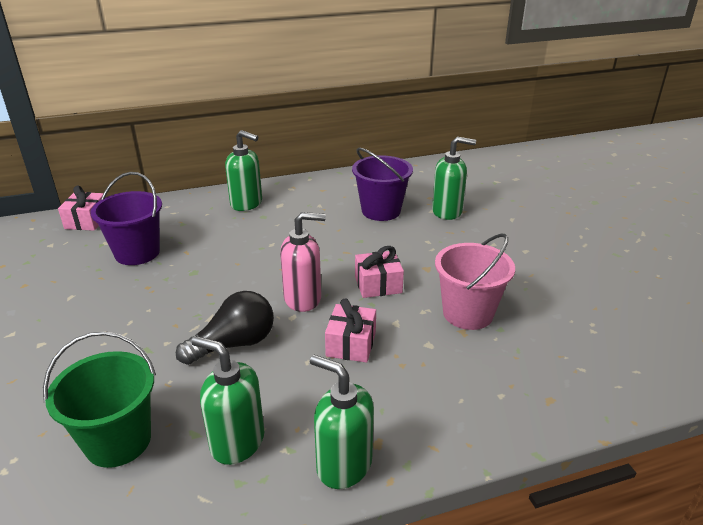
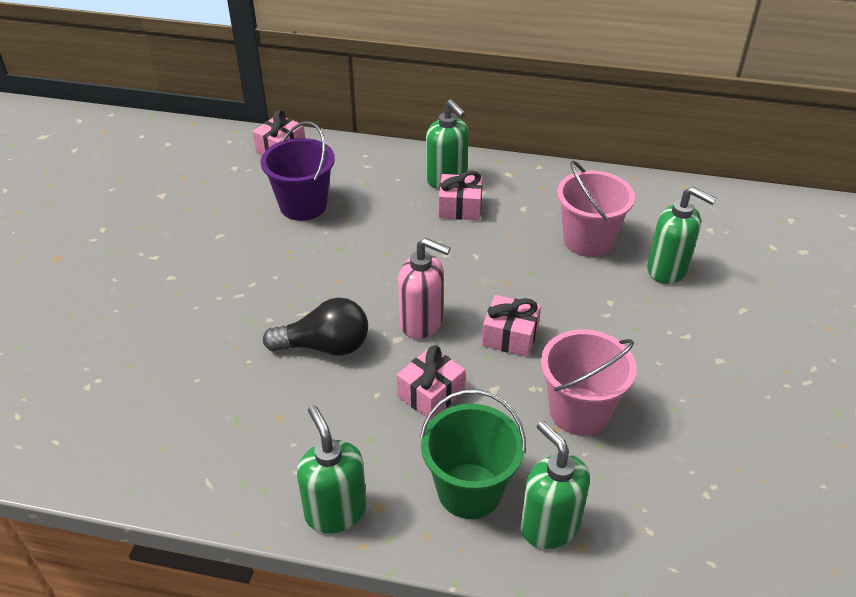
camera: 30 degrees right, 10 degrees up
(118, 441) = (177, 399): green bucket -> green bucket (469, 490)
(237, 442) = (264, 445): green soap dispenser -> green soap dispenser (549, 525)
(272, 218) = (460, 208): none -> pink gift
(381, 211) = (588, 240): purple bucket -> pink bucket

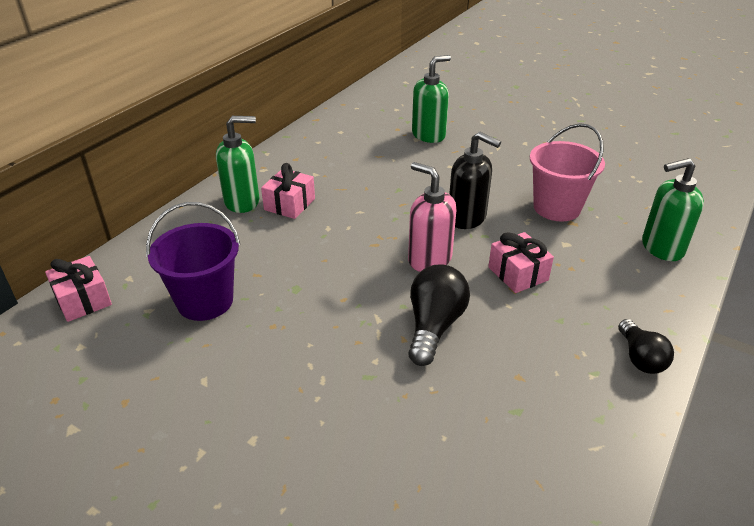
camera: 70 degrees left, 5 degrees down
(335, 511) = (640, 358): green soap dispenser -> black light bulb
(422, 322) = (429, 259): pink soap dispenser -> pink soap dispenser turned 90 degrees counterclockwise
(469, 490) = (626, 277): green bucket -> none
(510, 336) = (467, 218): pink gift -> black soap dispenser
(588, 240) = (376, 156): pink bucket -> none

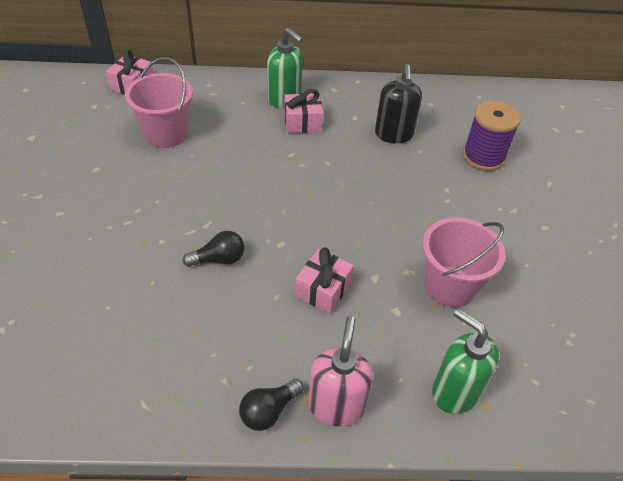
camera: 55 degrees right, 10 degrees up
(205, 301) = (166, 134): purple bucket -> pink bucket
(429, 135) = (483, 157): green soap dispenser -> purple spool
(429, 259) = (298, 226): pink soap dispenser -> pink soap dispenser (336, 405)
(434, 326) = (219, 259): black light bulb -> black light bulb, size x0.65
(467, 218) = (375, 229): black soap dispenser -> black soap dispenser (394, 135)

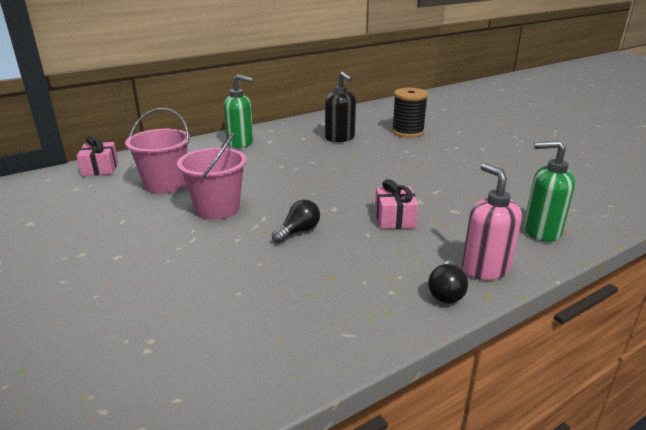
camera: 30 degrees left, 20 degrees down
(302, 122) = (269, 149): pink gift -> none
(449, 286) = (469, 189): pink bucket -> pink bucket (217, 209)
(483, 157) = (407, 132): purple spool -> black spool

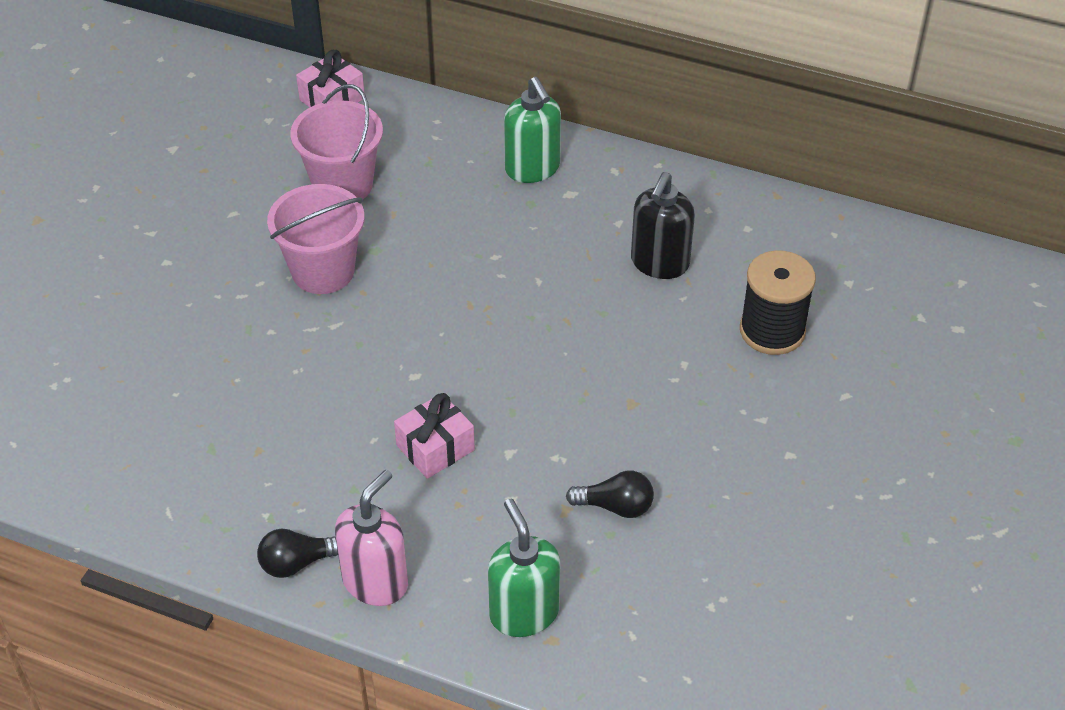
camera: 55 degrees right, 20 degrees up
(298, 231) = (328, 373): black light bulb -> black light bulb (615, 506)

